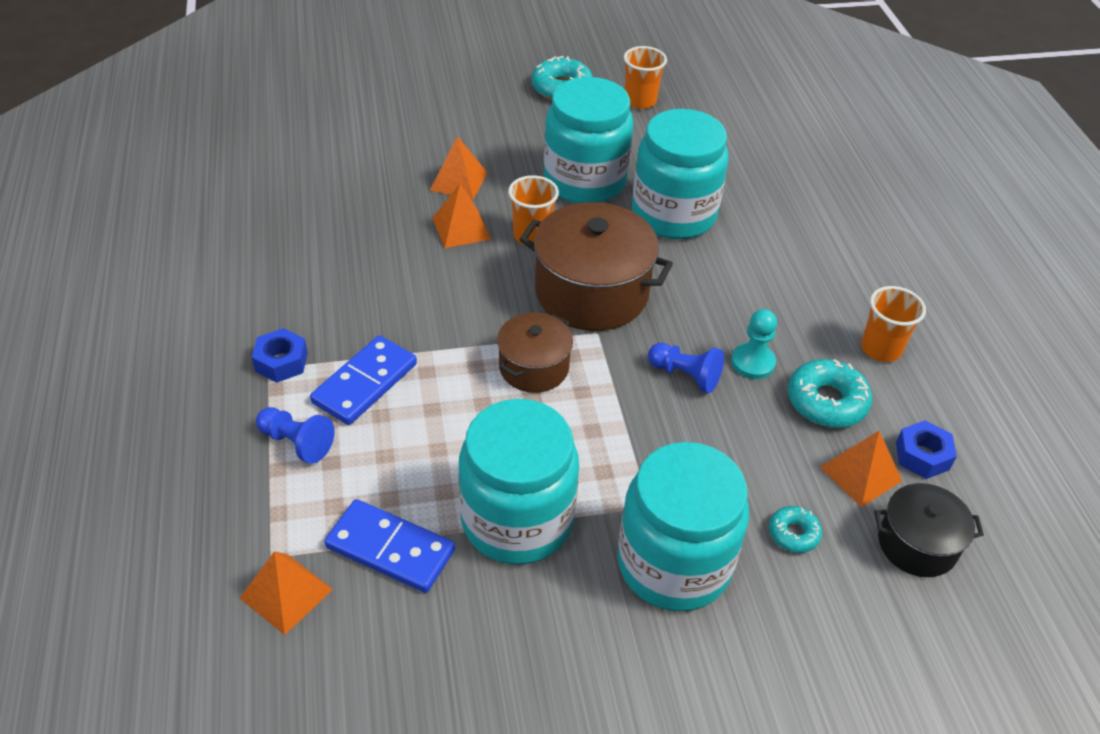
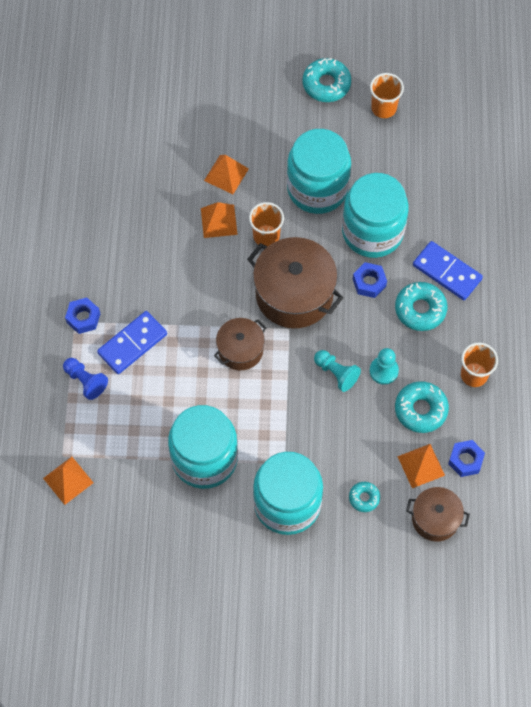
camera: 15 degrees right, 20 degrees up
(390, 548) = (129, 463): blue domino -> blue domino (447, 272)
(685, 375) = (336, 373): blue pawn -> turquoise pawn
(690, 267) = (369, 283): none -> blue nut
(772, 286) = (420, 309): none -> turquoise donut
(917, 544) = (435, 519): black pot -> brown pot

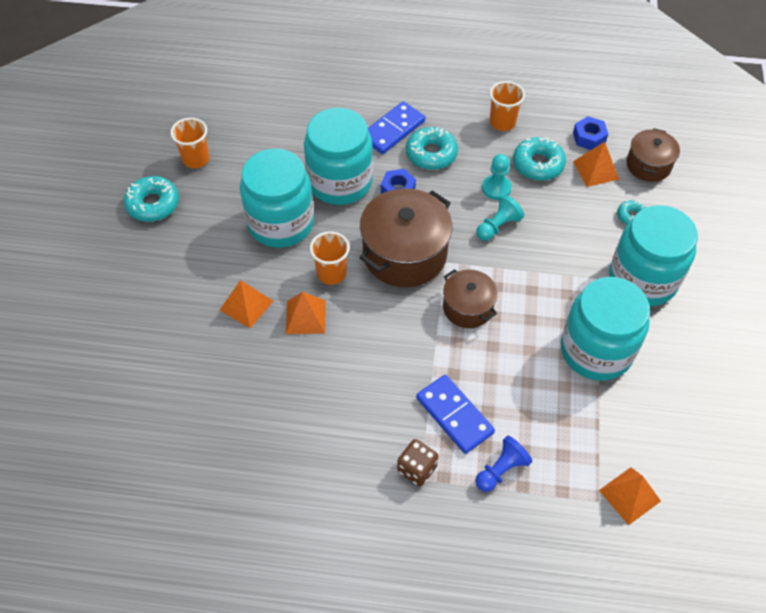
camera: 85 degrees left, 10 degrees down
(83, 318) = (417, 469): blue nut -> brown dice

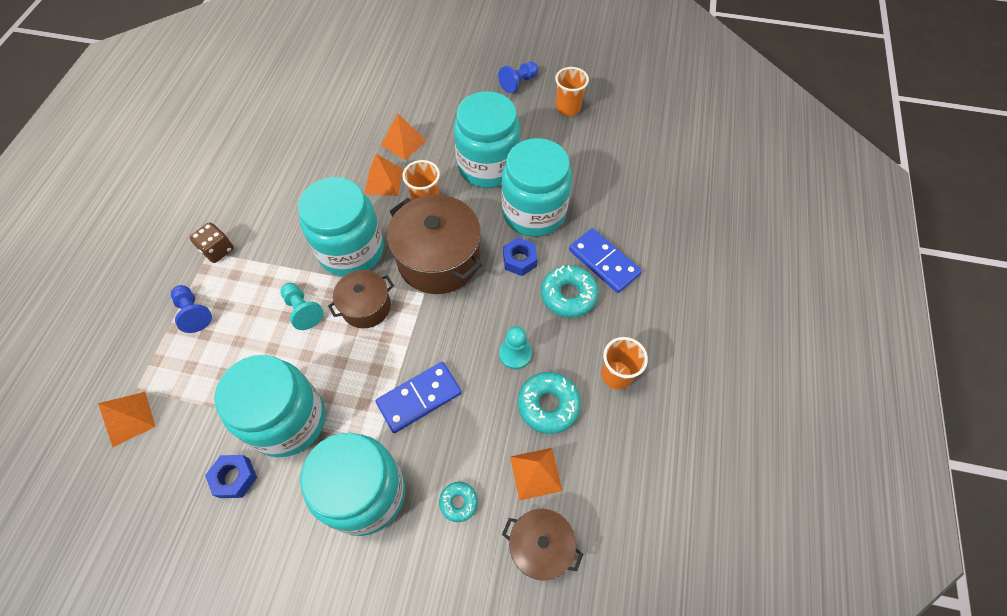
camera: 95 degrees right, 5 degrees up
(153, 204) = (518, 83): turquoise donut -> blue pawn
(402, 332) = (351, 250): none -> turquoise jar
(454, 415) = (257, 283): blue domino -> blue domino (419, 398)
(498, 226) = (462, 348): turquoise pawn -> turquoise pawn (303, 310)
(589, 138) = (590, 476): blue nut -> blue nut (234, 478)

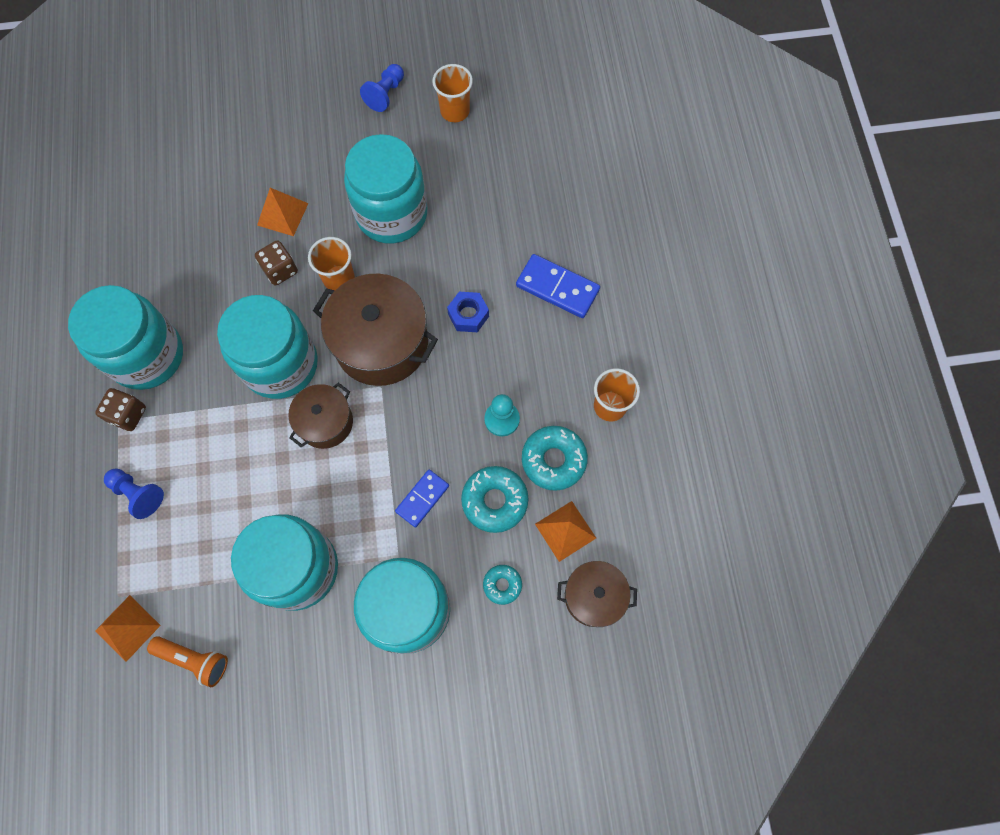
camera: 20 degrees left, 10 degrees up
(167, 467) = (194, 659): none -> orange flashlight
(234, 478) = (270, 644): blue nut -> none
(303, 310) = (258, 450): turquoise pawn -> none
(383, 181) = (280, 270): orange pyramid -> brown dice
(419, 398) = (422, 498): blue domino -> blue domino, size x0.65
(534, 212) = (463, 254): turquoise jar -> turquoise jar (147, 355)
(568, 295) = (533, 337): turquoise donut -> turquoise donut (494, 501)

